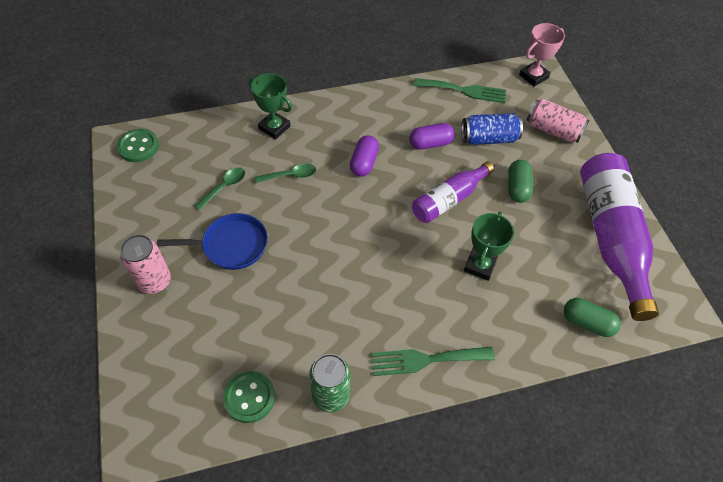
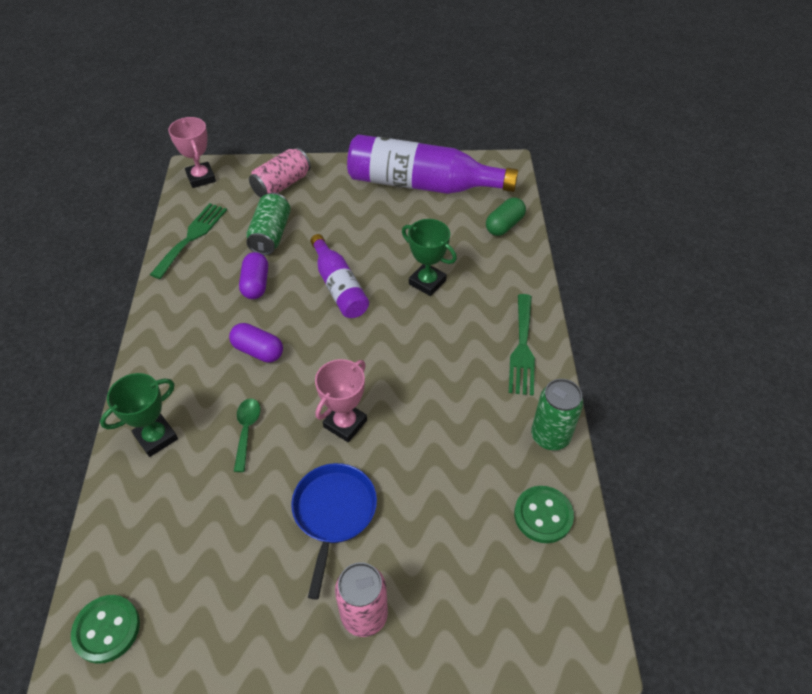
camera: 75 degrees left, 5 degrees down
(224, 187) = (235, 512): green spoon -> none
(310, 235) = (345, 423): none -> pink trophy
(488, 138) = (270, 235): blue can -> green can
(517, 188) = (343, 230): green capsule -> none

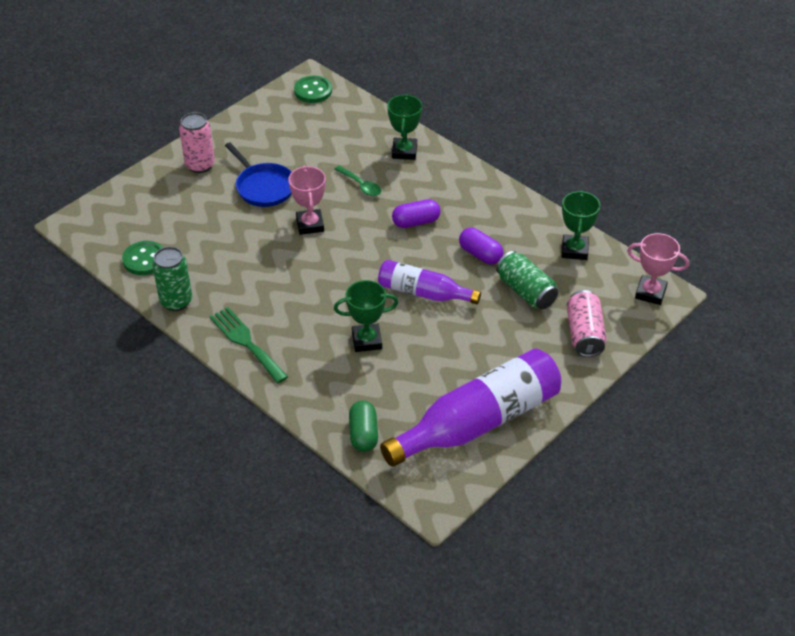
camera: 135 degrees right, 5 degrees down
(192, 237) = (574, 250): green fork -> green trophy

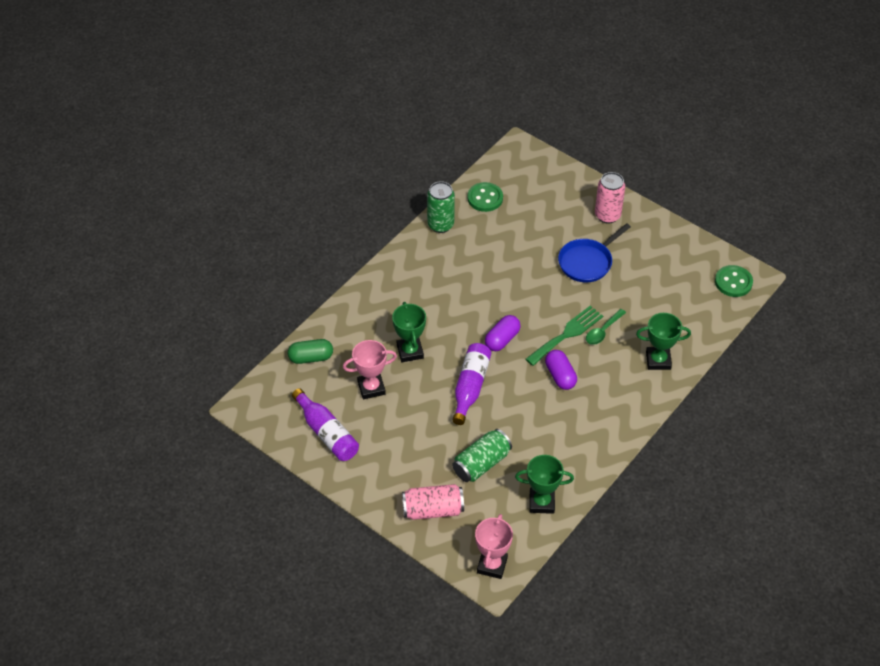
camera: 85 degrees right, 5 degrees up
(246, 342) = (401, 274): green fork -> green fork (567, 334)
(310, 225) = (544, 300): pink trophy -> pink trophy (371, 388)
(478, 422) = (327, 433): purple bottle -> purple bottle, size x0.58
(480, 254) = (525, 427): purple capsule -> purple capsule (502, 339)

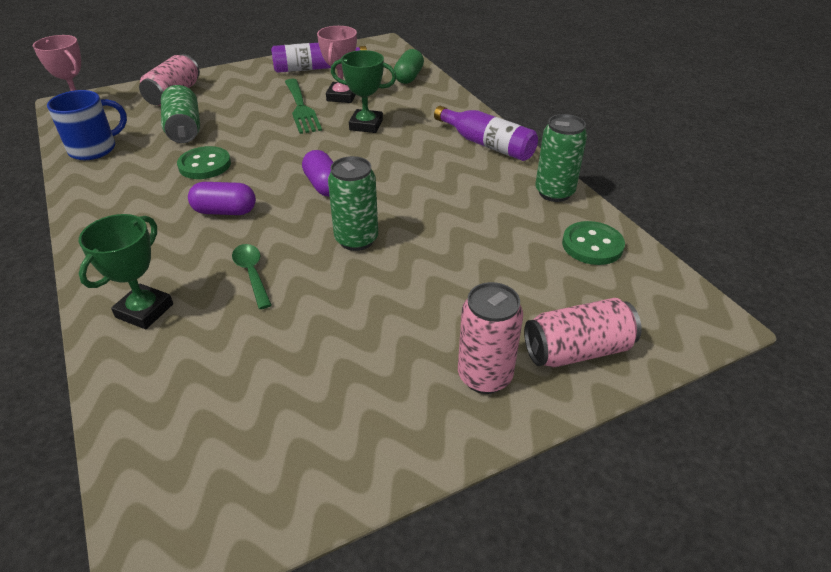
camera: 115 degrees right, 10 degrees down
(470, 387) = (281, 147): purple bottle -> purple bottle (487, 144)
(541, 502) = (94, 149): green trophy -> blue mug
(545, 299) = (356, 239): none -> green can
(567, 334) = (280, 238): green fork -> green fork (301, 108)
(570, 189) = (577, 350): none -> pink can
(587, 262) = (393, 307): blue pan -> none
(733, 282) = (182, 509): green button -> green button (205, 165)

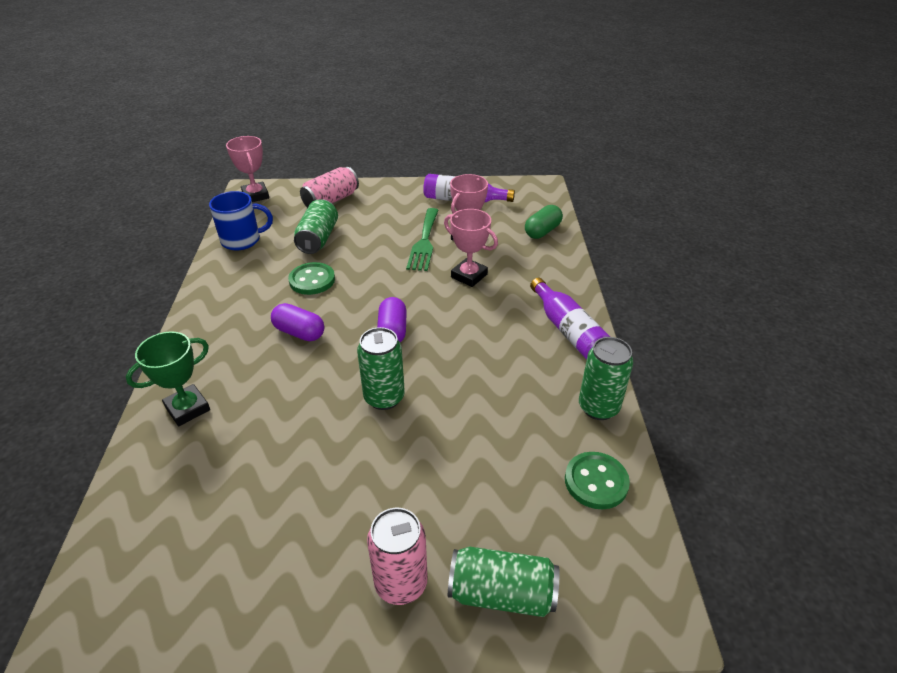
camera: 25 degrees right, 0 degrees up
(252, 274) = (282, 402): green spoon -> none
(366, 125) = (469, 276): green trophy -> pink trophy
(577, 350) = (501, 593): pink can -> green can

